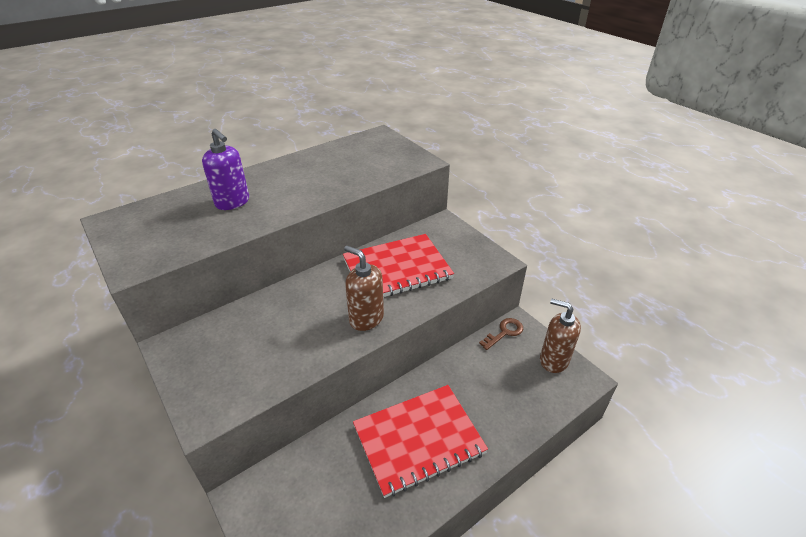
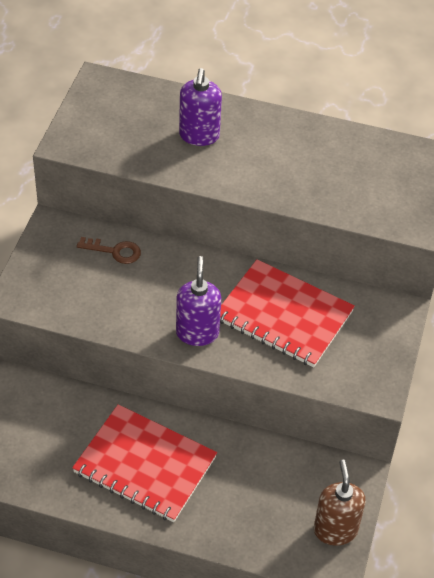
camera: 50 degrees right, 10 degrees up
(366, 318) = (197, 333): brown soap dispenser -> purple soap dispenser
(504, 332) = (335, 468): brown key -> brown key (115, 251)

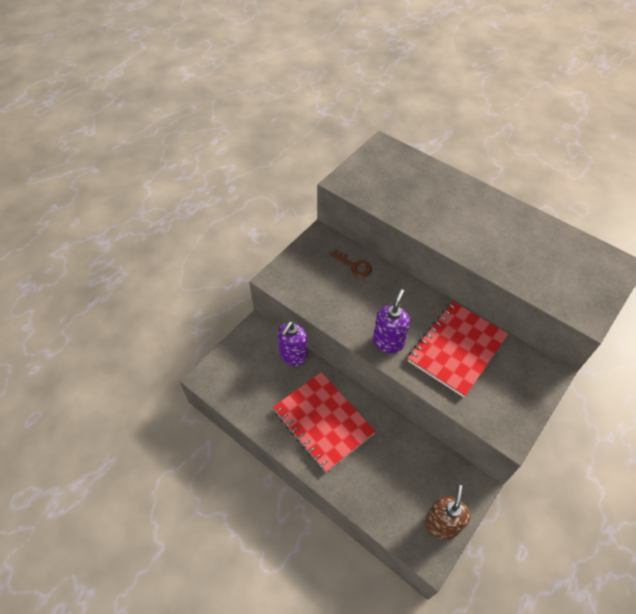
camera: 25 degrees right, 5 degrees up
(199, 136) = (438, 200): purple soap dispenser -> purple soap dispenser (293, 356)
(284, 315) = (457, 349): red notebook -> red notebook turned 75 degrees clockwise

